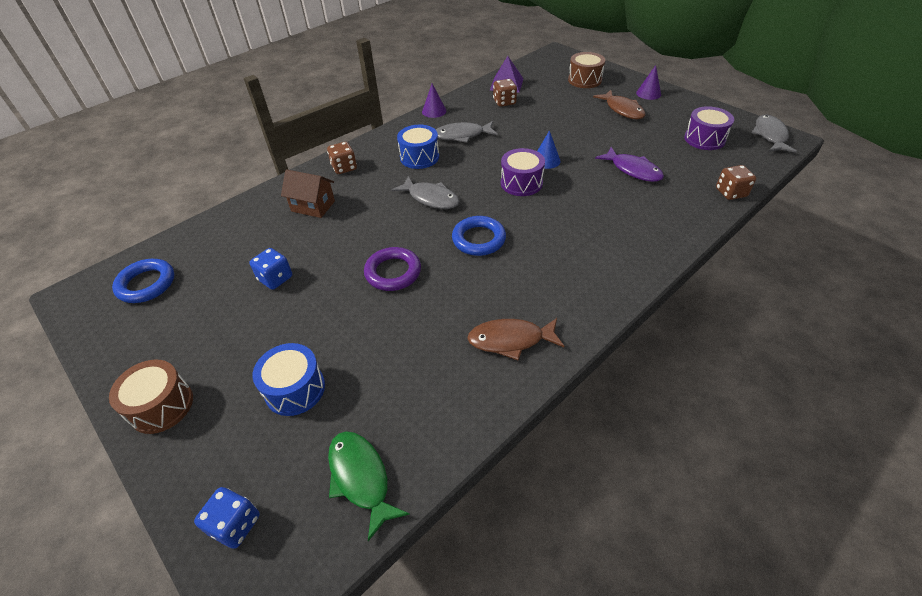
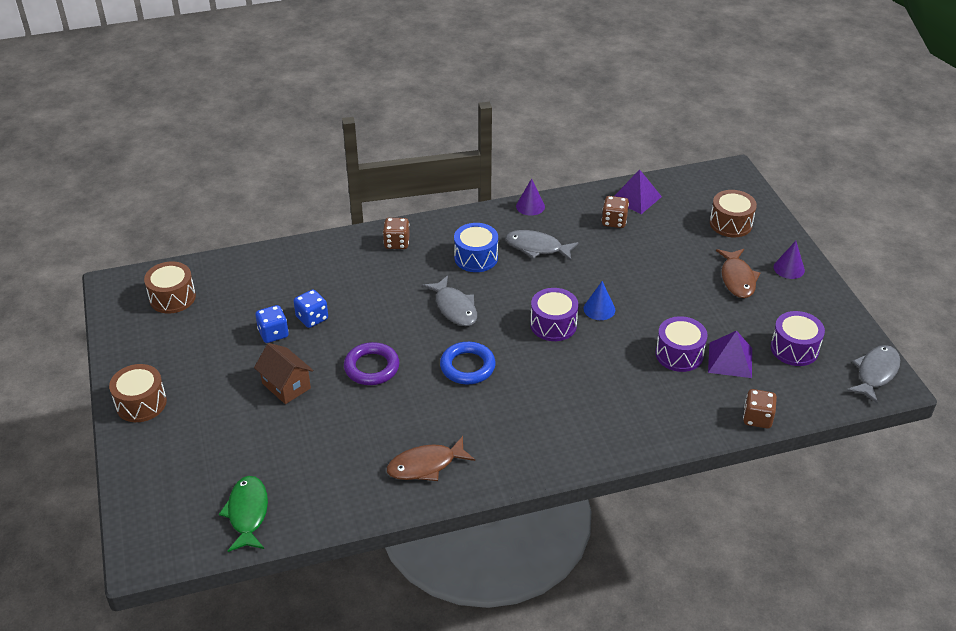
camera: 25 degrees right, 5 degrees down
(146, 284) = (172, 298): blue ring -> brown drum
(235, 524) = (152, 504): blue dice -> blue dice (312, 318)
(295, 389) = (238, 431): blue drum -> none
(313, 206) = (344, 274): brown house -> brown house (286, 386)
(510, 340) = (426, 465): brown fish -> brown fish turned 45 degrees counterclockwise
(633, 170) = (679, 354): purple fish -> purple drum
(671, 161) = (730, 360): none -> purple pyramid

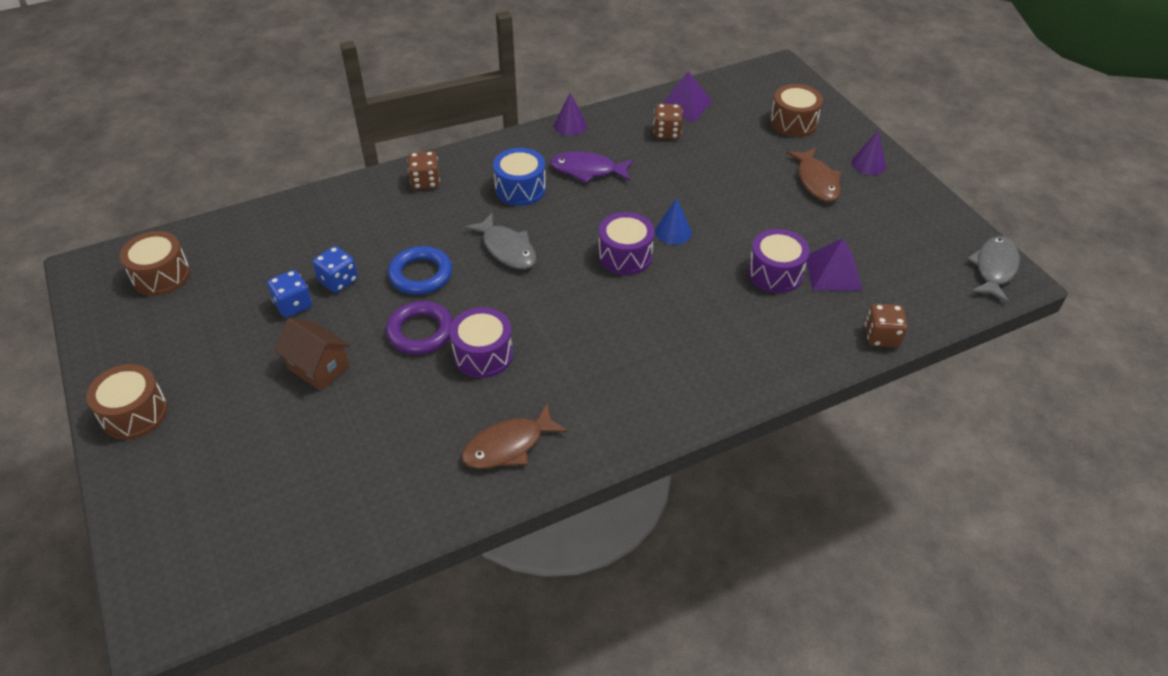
camera: 10 degrees left, 5 degrees up
(247, 513) = (292, 541): green fish -> none
(467, 366) = (535, 317): blue ring -> blue ring (420, 274)
(537, 247) = (587, 170): grey fish -> purple fish
(794, 349) = (899, 252): purple drum -> purple drum (483, 354)

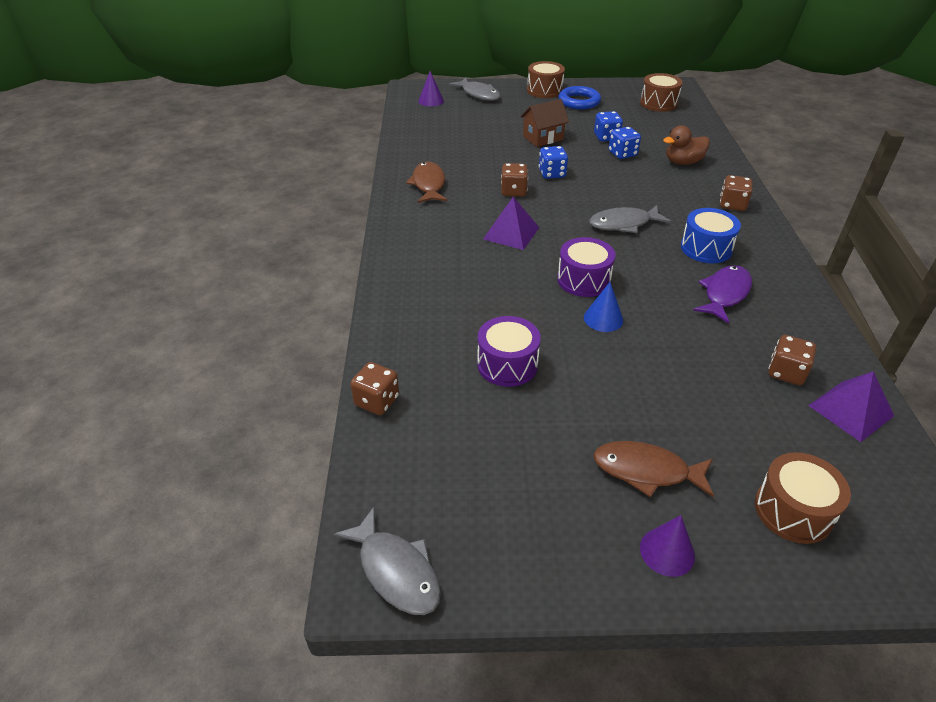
camera: 115 degrees right, 5 degrees down
(170, 498) = (479, 94): none -> grey fish
(341, 228) = (683, 162): none -> brown duck
(420, 274) = (612, 183): blue ring -> blue ring (579, 101)
(420, 332) = (552, 174): purple ring -> blue dice
(483, 354) = (513, 191): purple drum -> brown dice
(570, 125) = (813, 304): purple cone -> purple cone (431, 101)
(833, 273) = (482, 408): purple pyramid -> purple pyramid (511, 233)

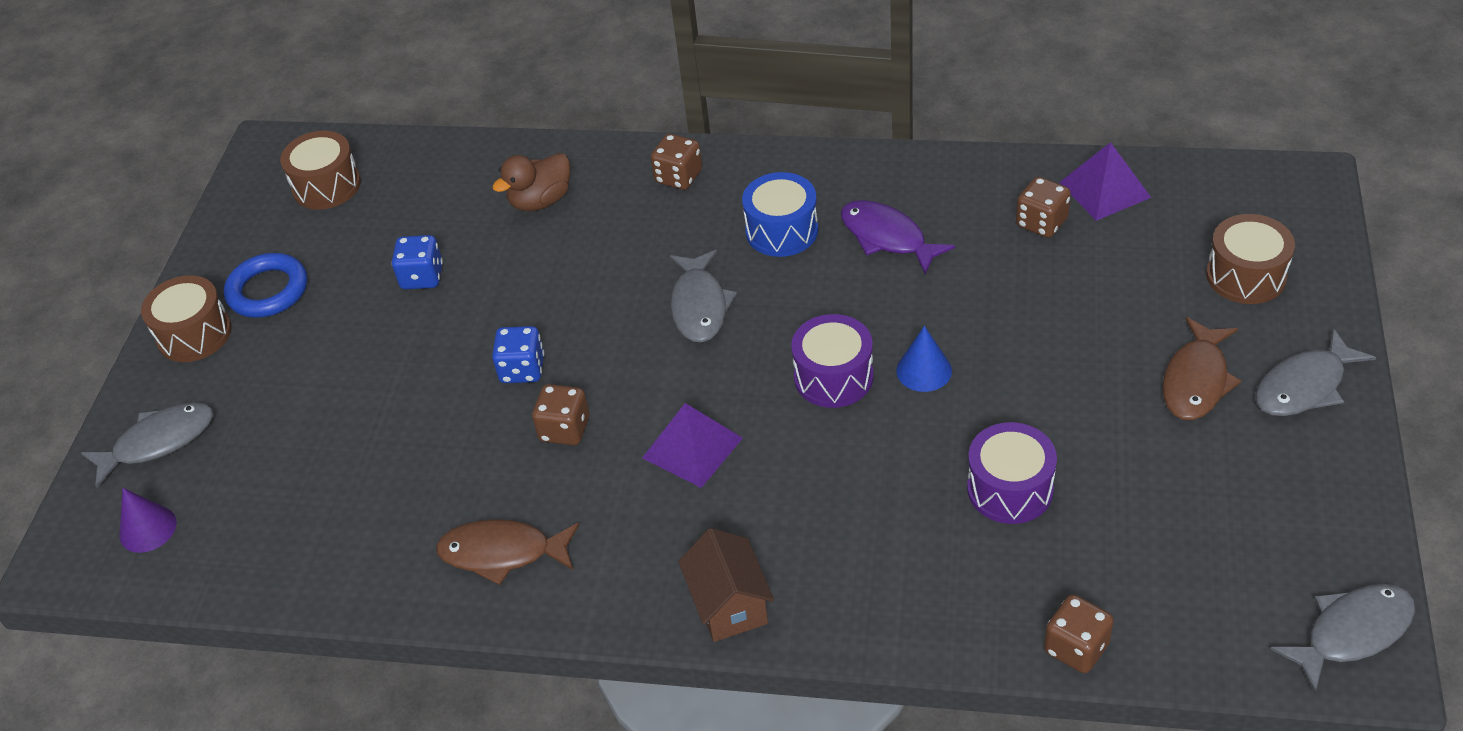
camera: 75 degrees left, 5 degrees up
(543, 138) = (390, 364): brown house -> brown house (729, 605)
(622, 154) = (488, 267): blue dice -> none
(667, 551) = (1304, 386): purple cone -> grey fish
(683, 162) = (541, 201): brown duck -> brown duck turned 60 degrees clockwise

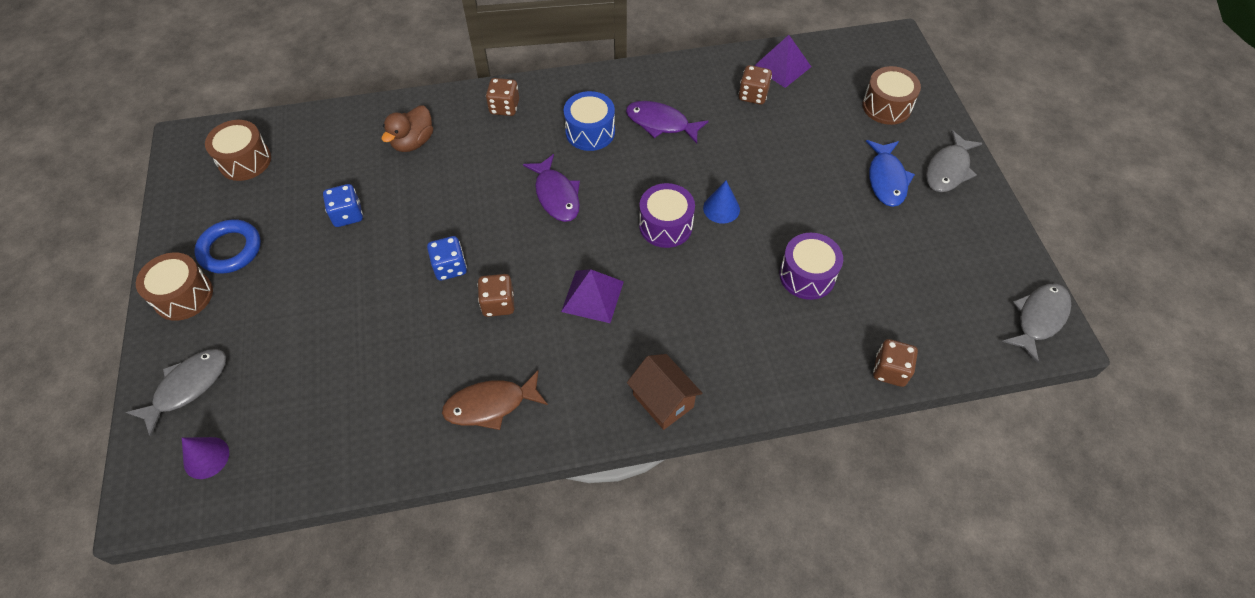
camera: 25 degrees left, 10 degrees up
(699, 306) = (556, 195): grey fish -> purple fish
(1196, 380) = (886, 179): brown fish -> blue fish

